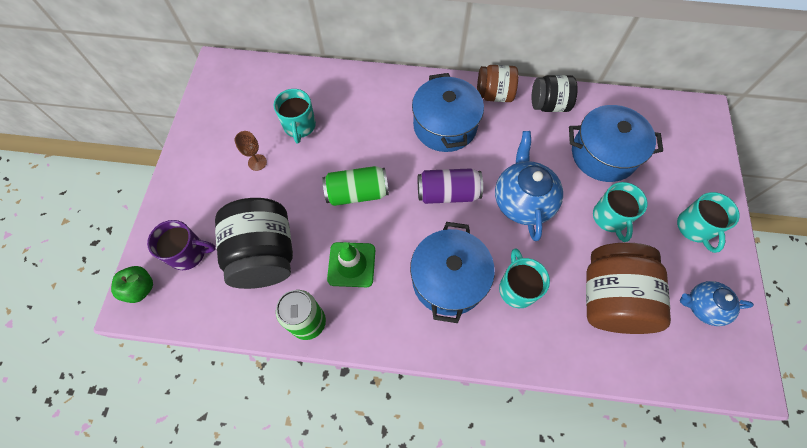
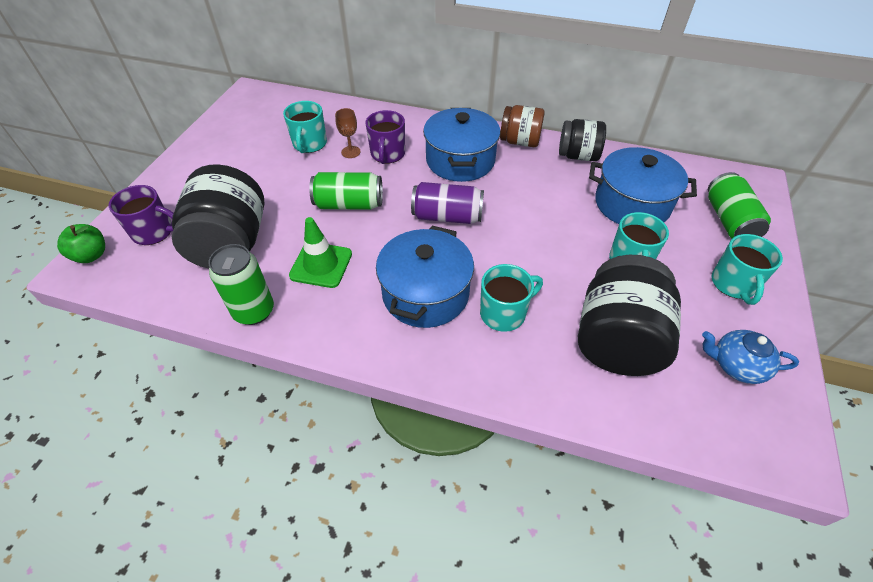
camera: 10 degrees right, 15 degrees down
(257, 162) = (256, 167): brown goblet -> brown goblet (351, 152)
(376, 128) = (387, 154): none -> purple mug
(517, 288) = (504, 313): turquoise mug -> turquoise mug turned 60 degrees clockwise
(523, 200) = (530, 233): blue teapot -> none
(610, 298) = (617, 340): brown jar -> black jar
(685, 160) = (729, 220): none -> green can

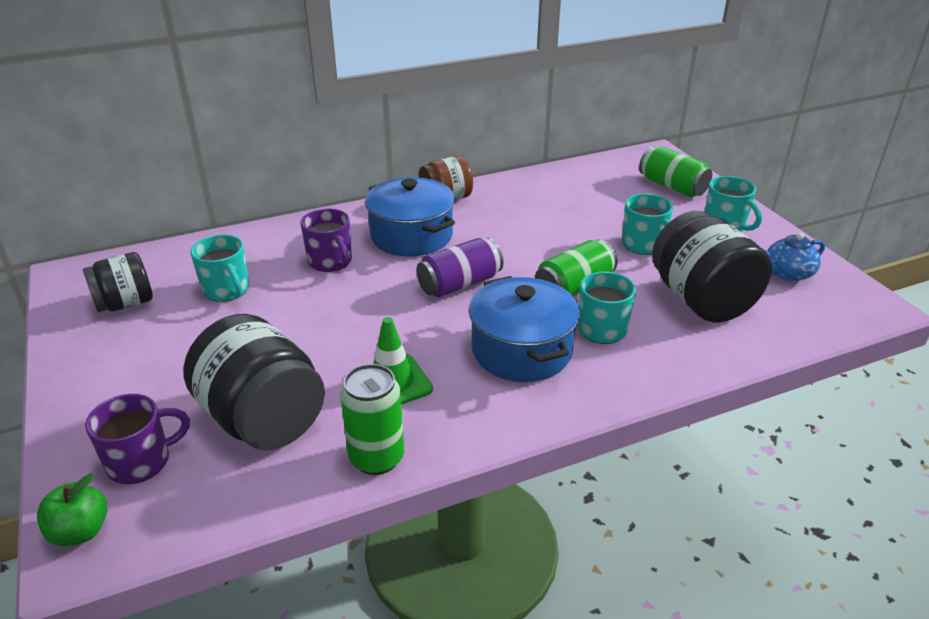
camera: 40 degrees left, 15 degrees down
(349, 204) = (349, 320): green can -> green can (574, 287)
(351, 152) = (286, 276): brown goblet -> none
(578, 156) = (509, 189): black jar -> black jar (125, 303)
(632, 204) = (595, 205): blue pot -> none

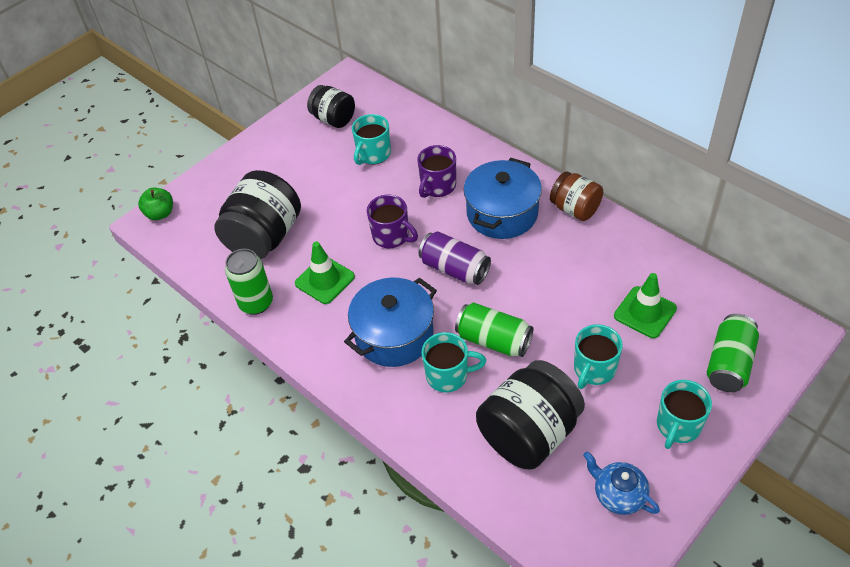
camera: 70 degrees right, 15 degrees up
(141, 462) = (212, 207): purple mug -> purple mug (391, 236)
(595, 203) = (645, 312): none -> green traffic cone

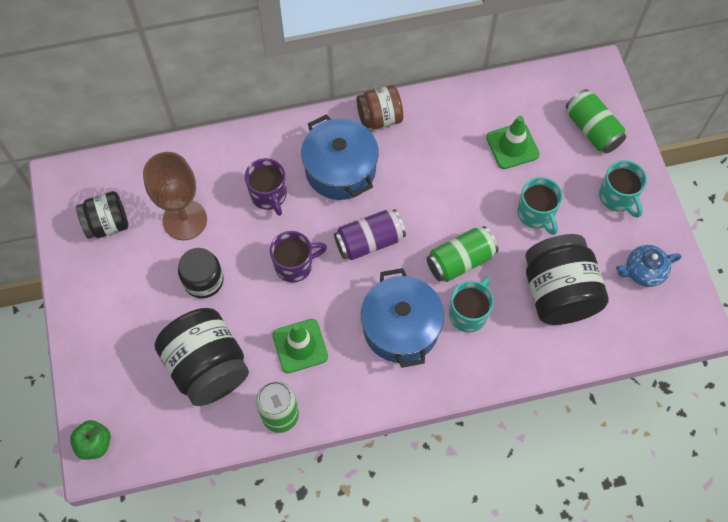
camera: 60 degrees left, 15 degrees up
(333, 193) = (203, 280): none -> black jar
(373, 154) = (185, 220): turquoise mug -> brown goblet

